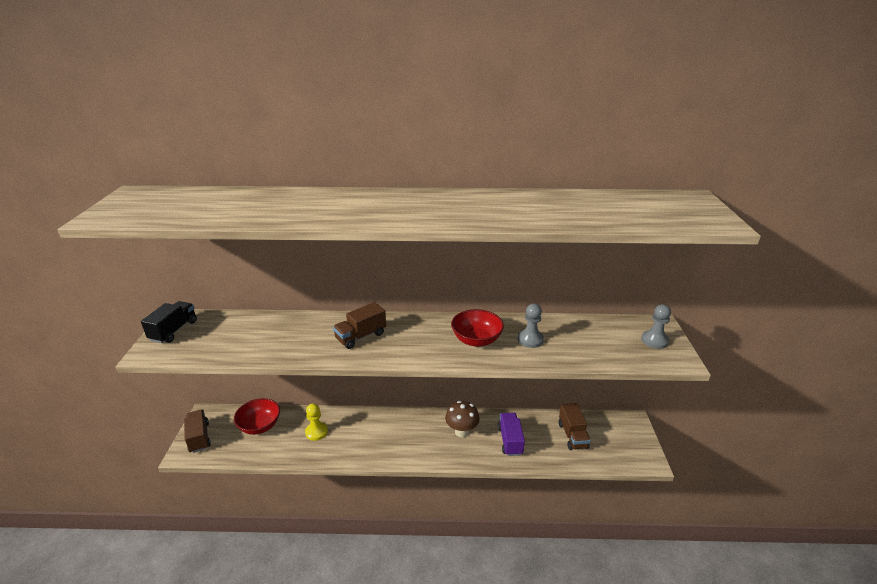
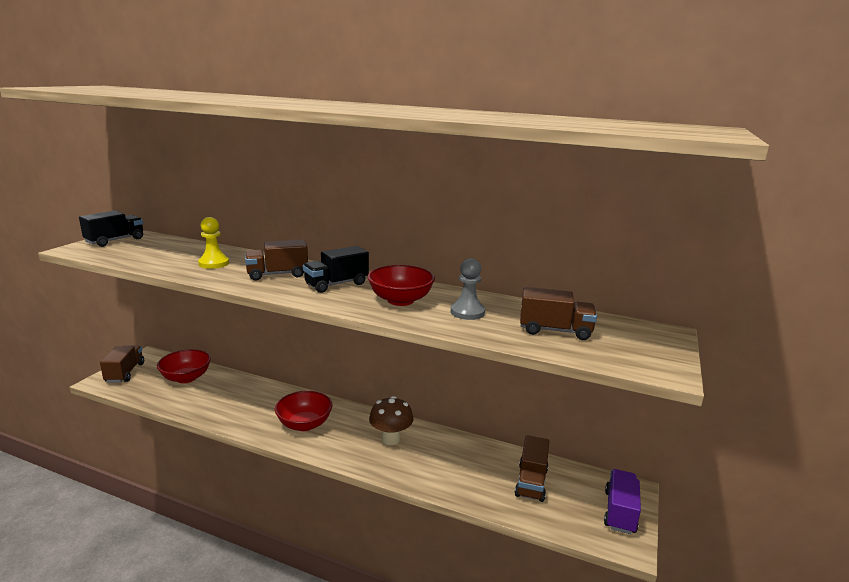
camera: 20 degrees right, 10 degrees down
(316, 432) = (235, 397): yellow pawn -> yellow pawn (214, 263)
(390, 439) = (304, 424): none -> red bowl
(416, 335) = (336, 284): none -> black truck
(510, 441) = (443, 464): purple truck -> purple truck (620, 512)
(596, 342) = (555, 331): none -> brown truck
(654, 340) = (642, 345): grey pawn -> none

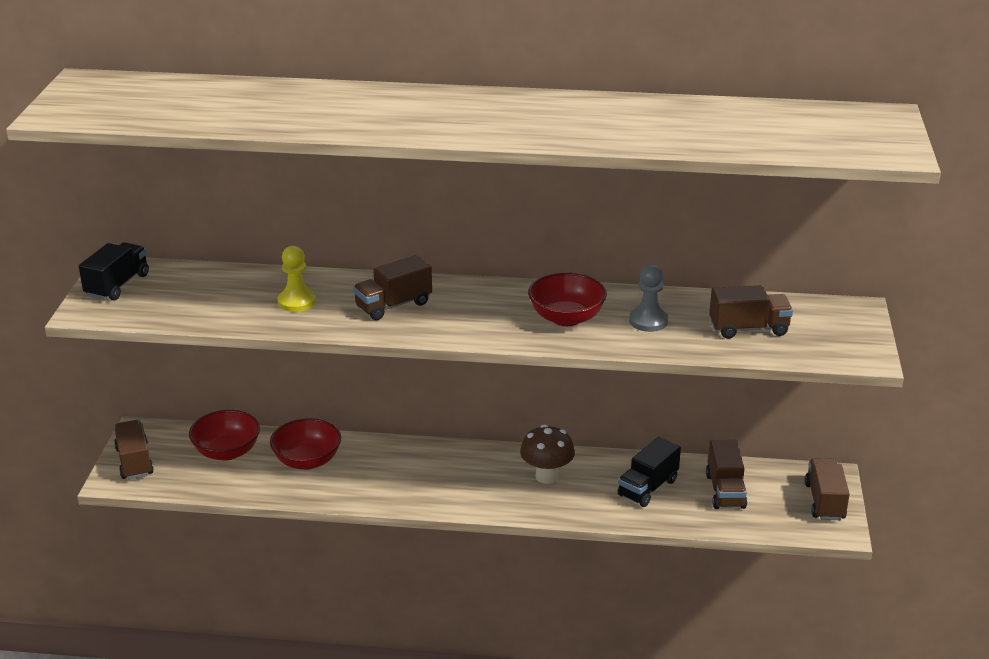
camera: 15 degrees left, 10 degrees up
(304, 424) = (432, 480): red bowl -> red bowl (307, 461)
(336, 284) = (476, 307): black truck -> black truck (647, 488)
(620, 512) = (824, 501): purple truck -> brown truck

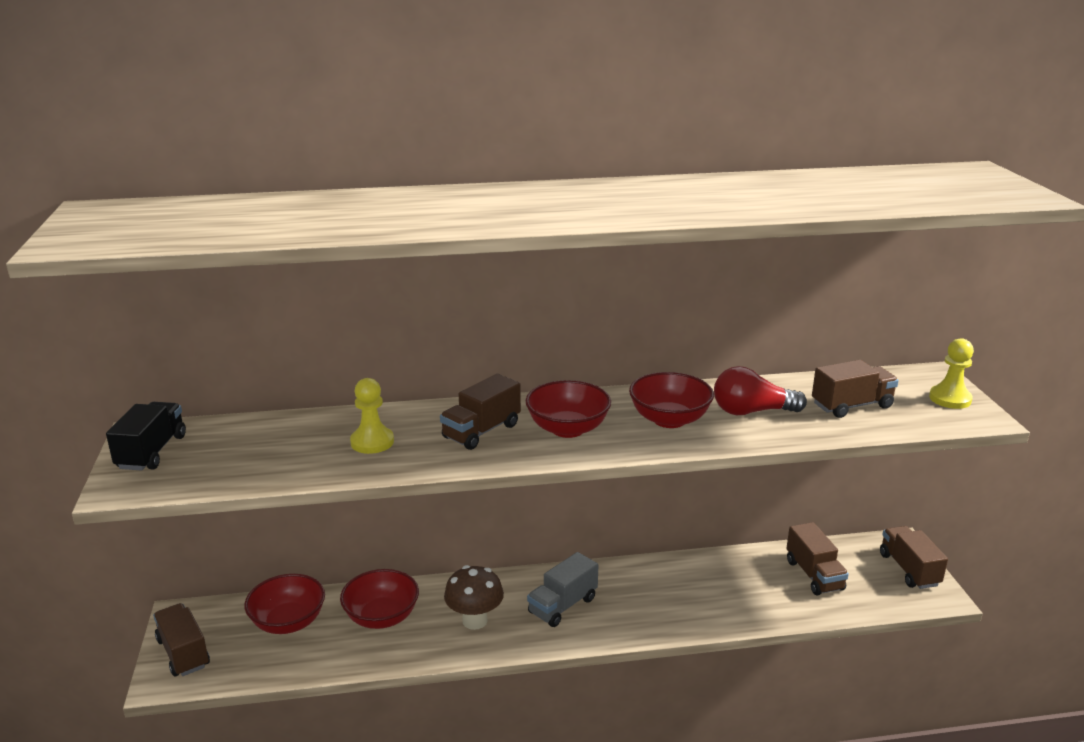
camera: 15 degrees left, 5 degrees down
(470, 314) = (568, 429): none -> red bowl
(471, 478) = (562, 605): none -> grey truck
(546, 476) = (637, 590): brown mushroom -> brown mushroom (475, 621)
(647, 488) = (741, 585): black truck -> none
(648, 321) = (752, 411): grey pawn -> red light bulb
(852, 335) = (950, 399): none -> yellow pawn

